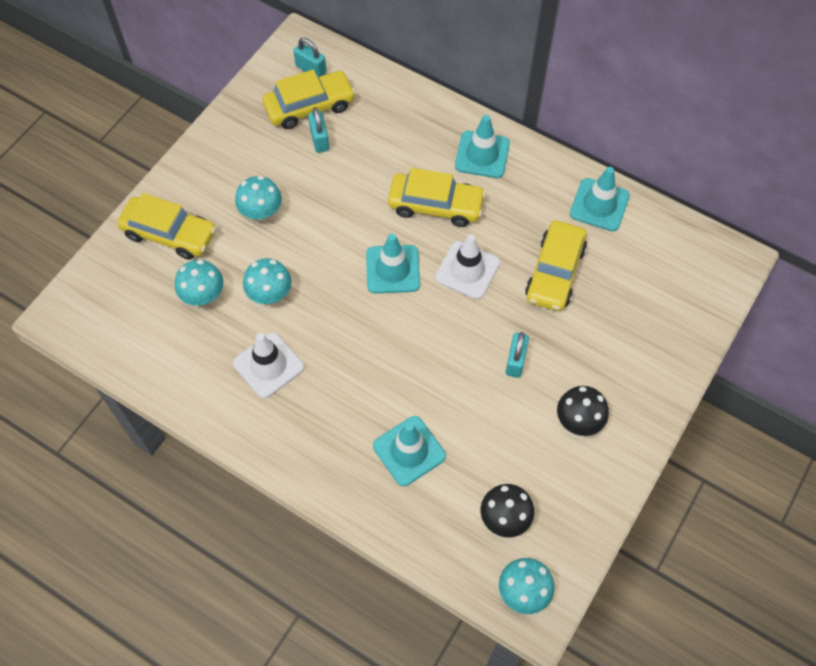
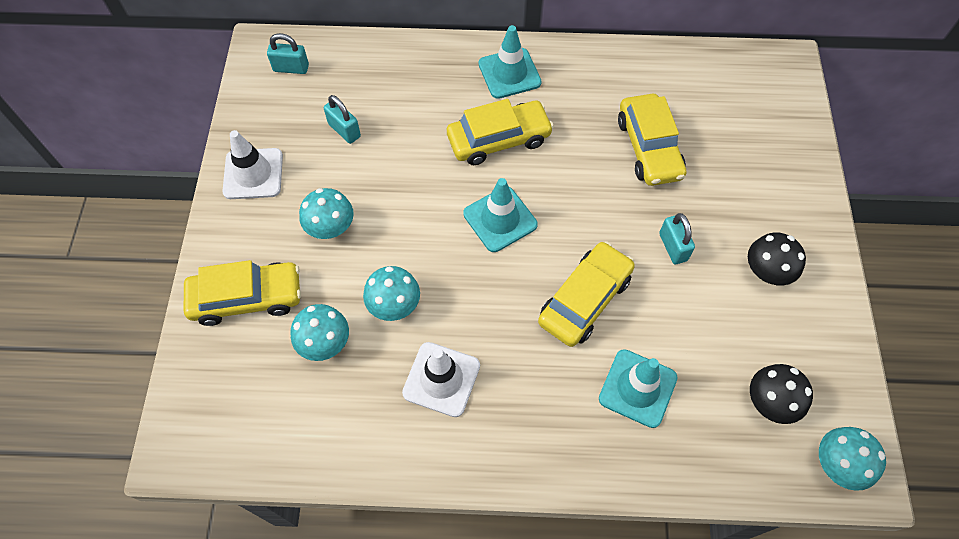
camera: 30 degrees left, 0 degrees up
(309, 106) = (313, 103): yellow car -> yellow car (585, 300)
(467, 270) = (570, 185): white traffic cone -> white traffic cone (253, 174)
(599, 205) = (643, 69): turquoise traffic cone -> none

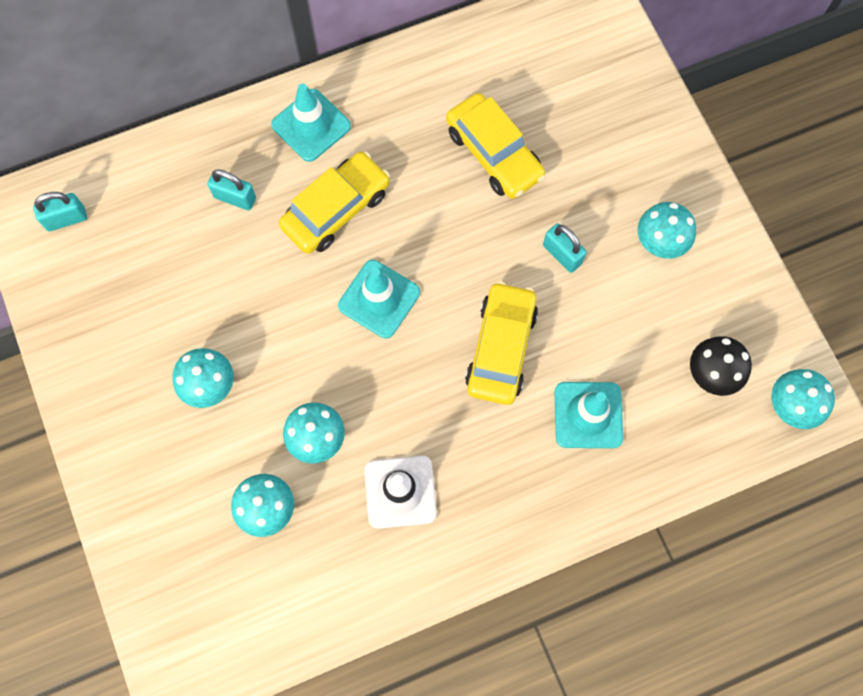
camera: 25 degrees left, 10 degrees up
(247, 298) = (162, 499): yellow car -> none
(253, 174) = (93, 361): white traffic cone -> none
(344, 130) = (166, 268): turquoise padlock -> turquoise padlock (235, 198)
(766, 272) = (660, 242): black mushroom -> turquoise mushroom

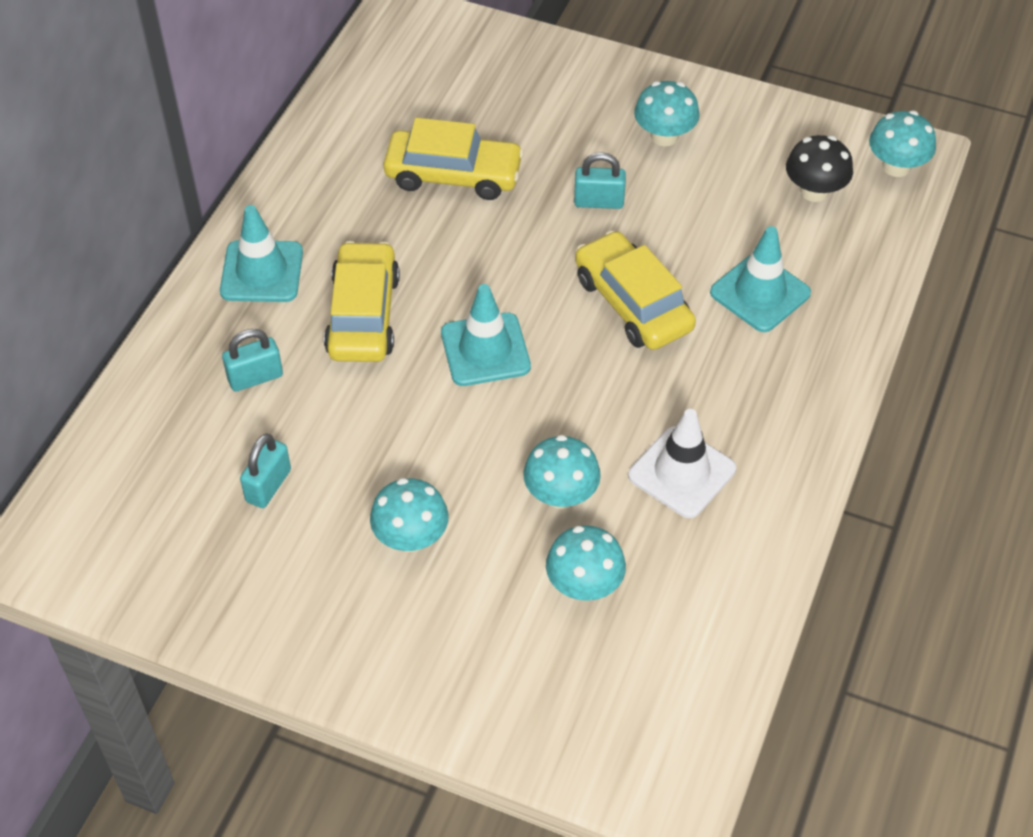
camera: 45 degrees left, 20 degrees down
(66, 219) = (99, 523): turquoise padlock -> turquoise padlock (268, 485)

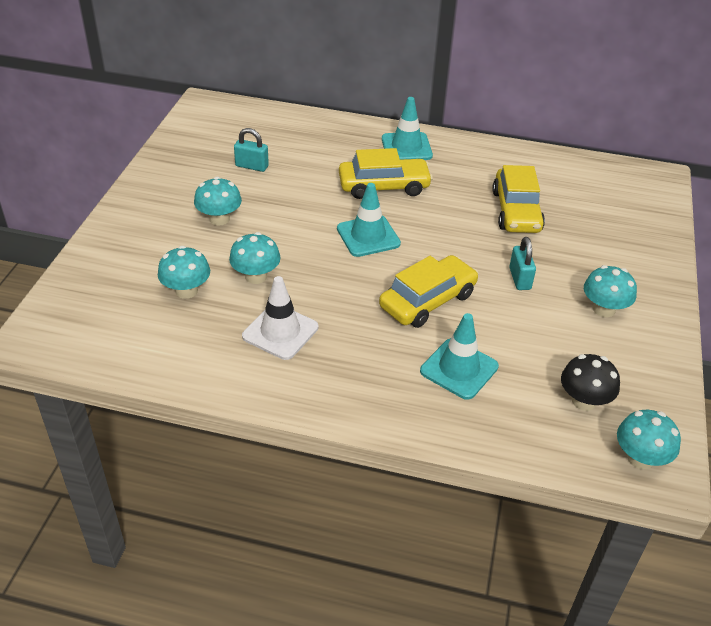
camera: 80 degrees right, 10 degrees down
(255, 377) = (327, 154): turquoise padlock -> none

